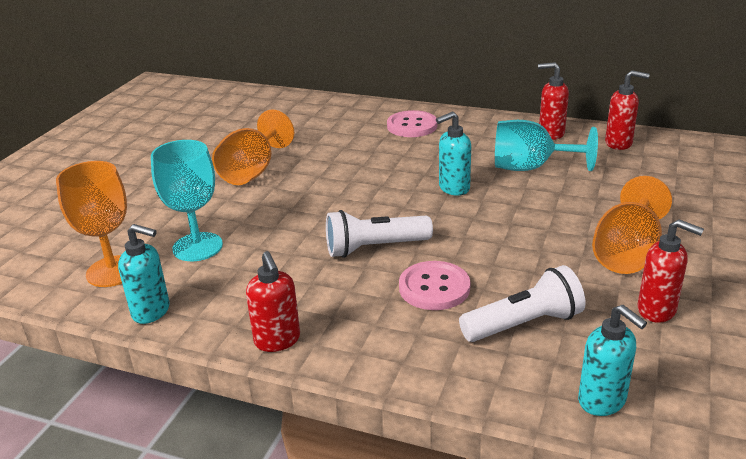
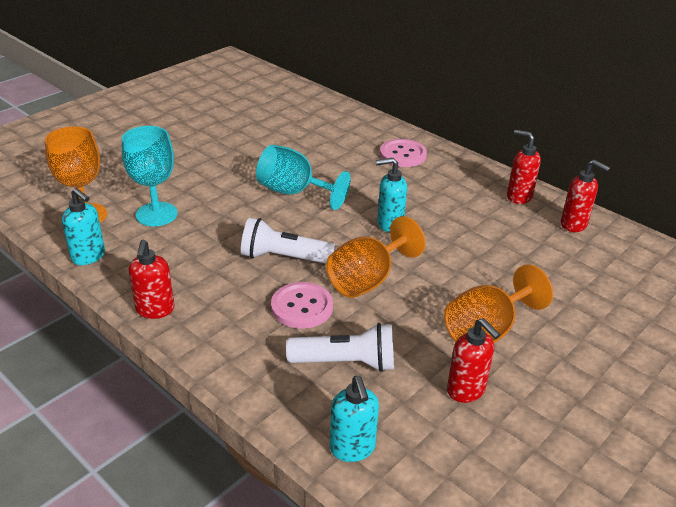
camera: 20 degrees right, 5 degrees up
(252, 171) = (243, 160): orange goblet -> orange goblet (367, 280)
(531, 168) = (472, 224): turquoise goblet -> turquoise goblet (294, 192)

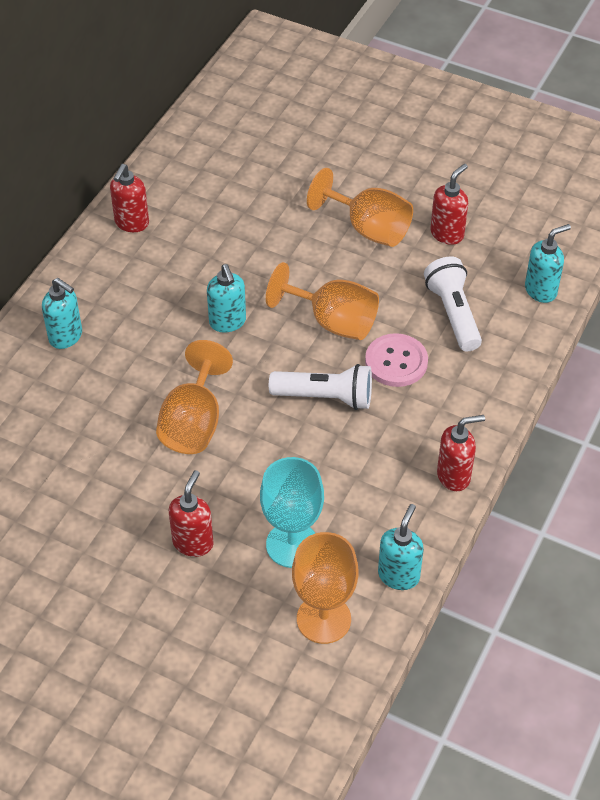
camera: 105 degrees left, 15 degrees up
(284, 257) = (325, 397): white flashlight -> white flashlight turned 75 degrees counterclockwise
(294, 192) = (194, 423): turquoise goblet -> orange goblet
(403, 155) = (66, 337): pink button -> turquoise soap dispenser
(574, 224) = (172, 178): red soap dispenser -> red soap dispenser (193, 542)

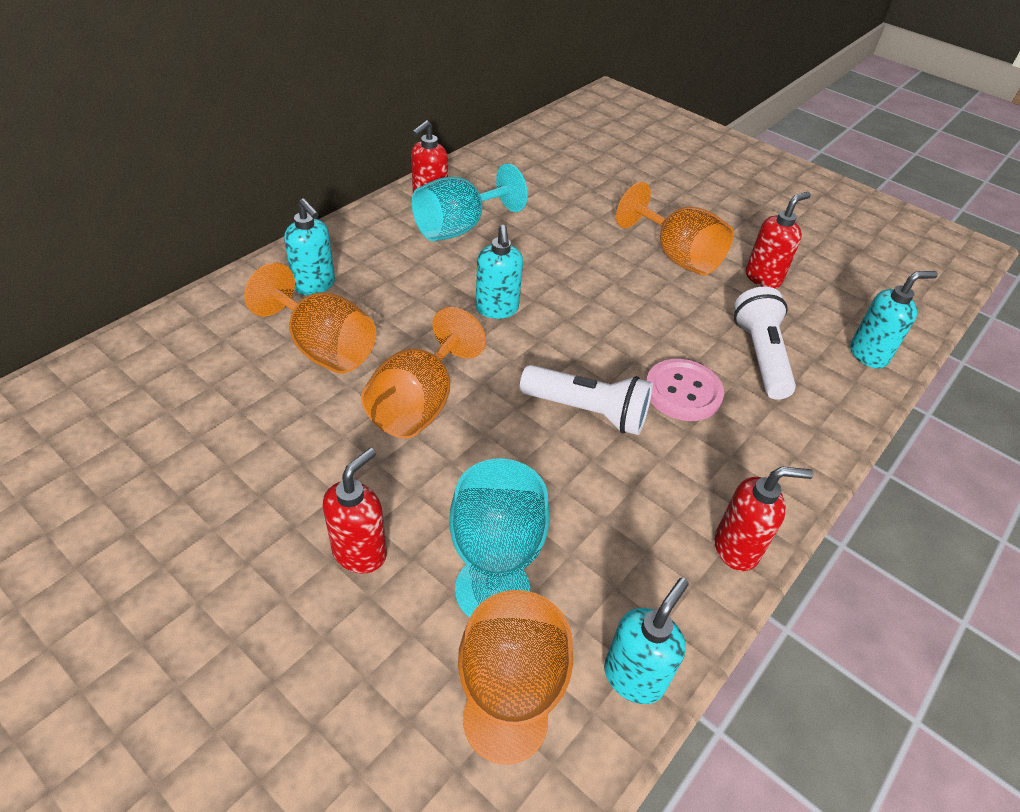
camera: 10 degrees right, 5 degrees down
(168, 245) = (459, 228): none -> turquoise goblet
(333, 321) = (616, 334): orange goblet -> orange goblet (323, 347)

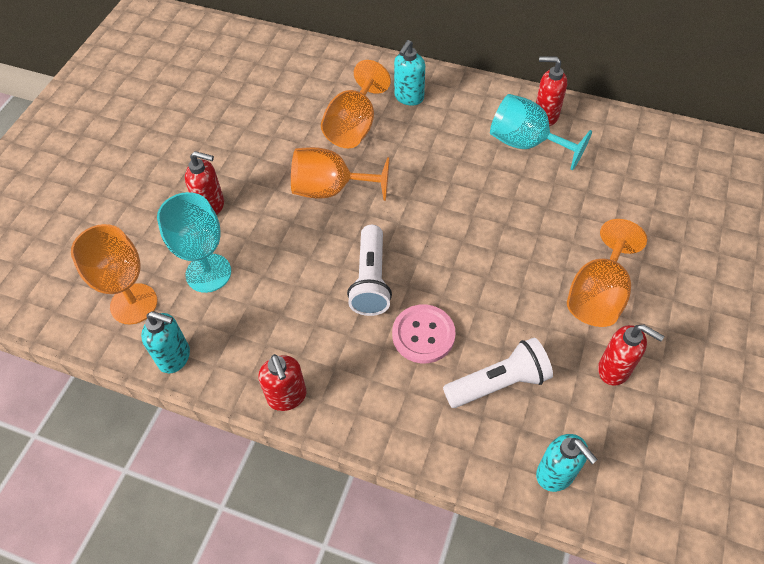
camera: 75 degrees right, 10 degrees up
(497, 309) = (446, 197): turquoise soap dispenser -> none

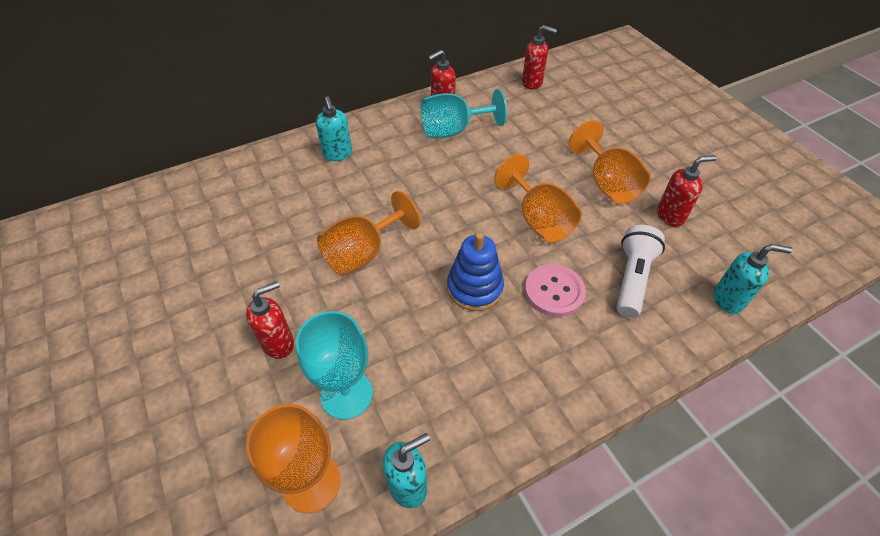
camera: 50 degrees left, 5 degrees down
(287, 397) = (531, 420): red soap dispenser -> red soap dispenser (532, 83)
(354, 126) = (322, 199): orange goblet -> orange goblet (538, 220)
(371, 280) = (474, 288): white flashlight -> blue stacking toy

